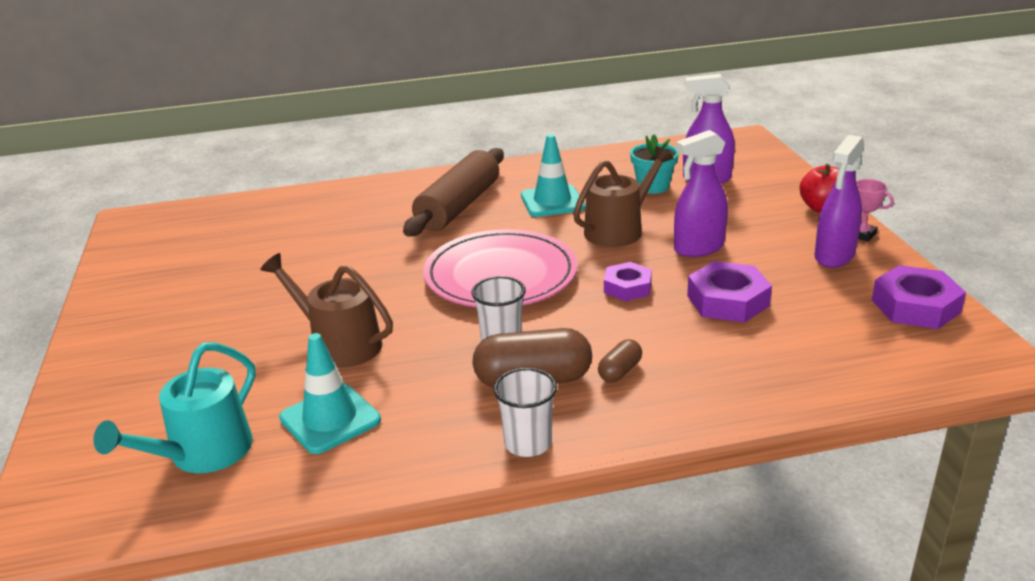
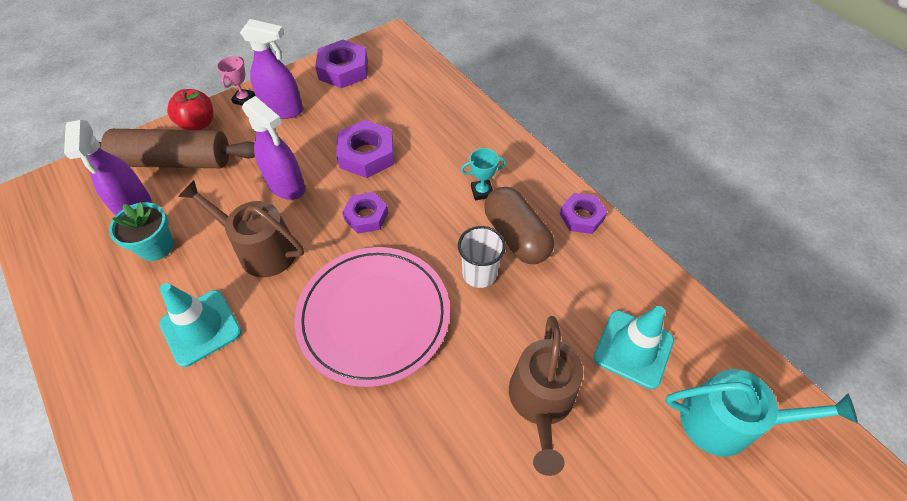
camera: 115 degrees left, 25 degrees up
(458, 206) = (223, 427): brown rolling pin -> brown rolling pin (175, 161)
(528, 443) = (581, 217): white cup -> purple nut
(620, 371) = (482, 192): brown capsule -> turquoise trophy

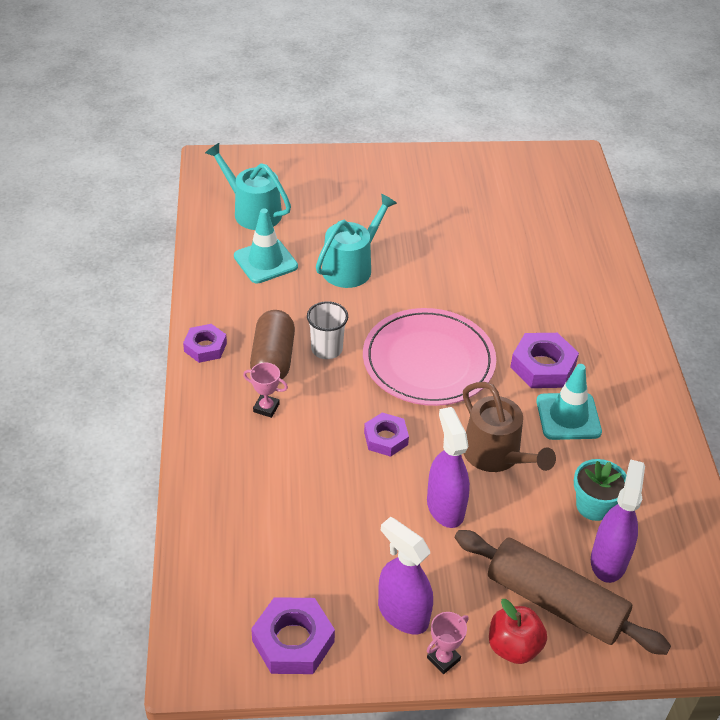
camera: 150 degrees left, 10 degrees down
(366, 154) = (344, 501): purple nut -> purple nut (543, 366)
(482, 192) = (266, 408): turquoise trophy -> pink trophy
(541, 401) = (351, 267): brown watering can -> turquoise watering can

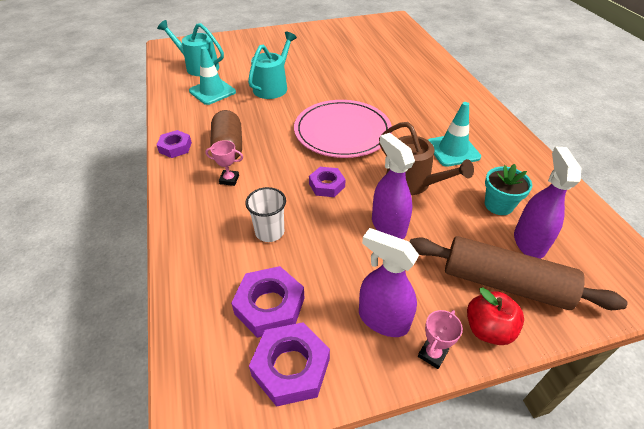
camera: 10 degrees left, 0 degrees up
(326, 349) = (267, 135): white cup -> white cup (269, 232)
(543, 366) = (422, 123): purple nut -> purple nut (270, 306)

